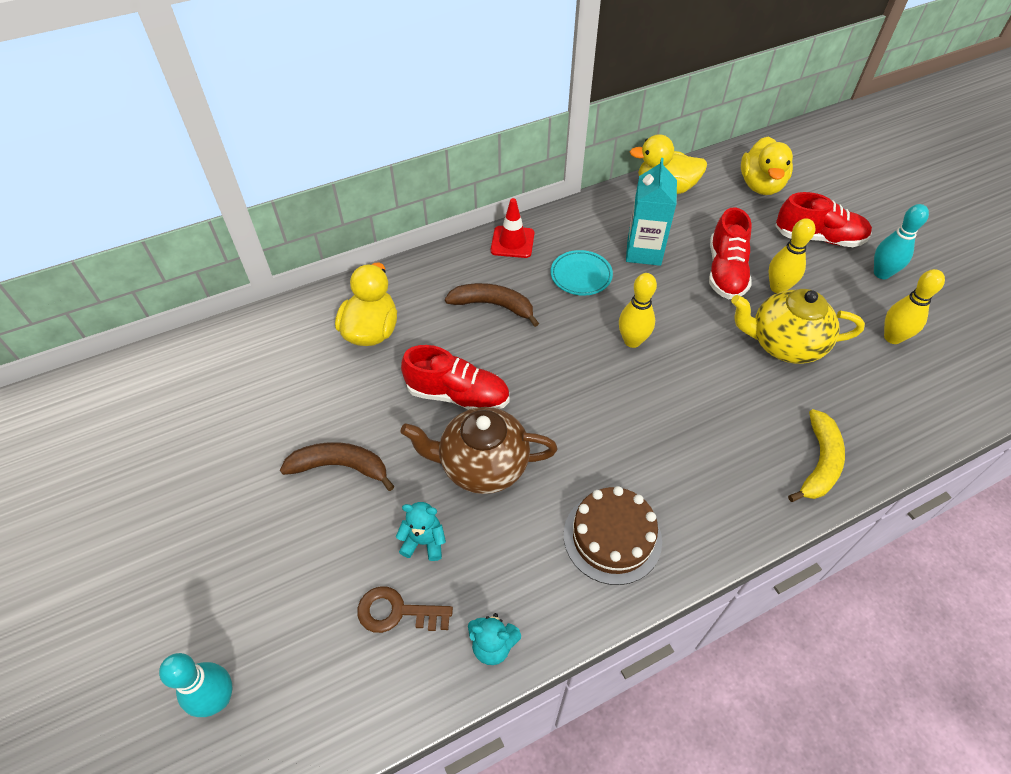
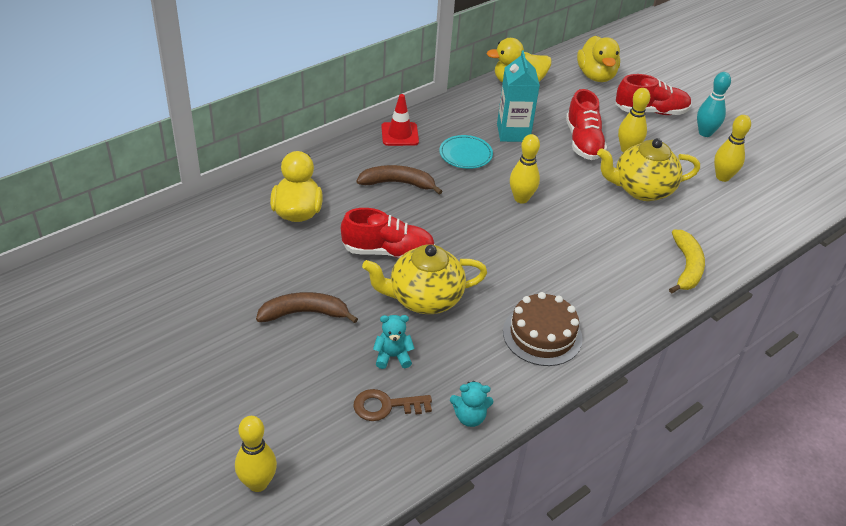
camera: 15 degrees left, 10 degrees down
(218, 698) = (258, 483): turquoise bowling pin -> yellow bowling pin
(482, 465) = (424, 299): brown teapot -> yellow teapot

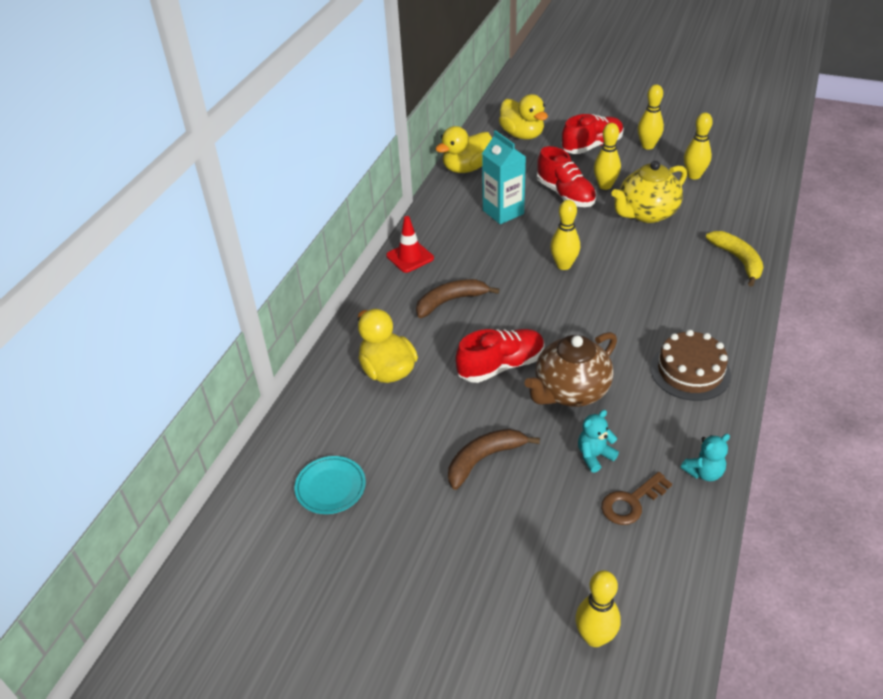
camera: 25 degrees left, 0 degrees up
(424, 299) = (570, 391): yellow teapot -> brown teapot
(465, 155) = (483, 249): turquoise plate -> turquoise plate (330, 487)
(705, 133) = (648, 146): turquoise bowling pin -> yellow bowling pin

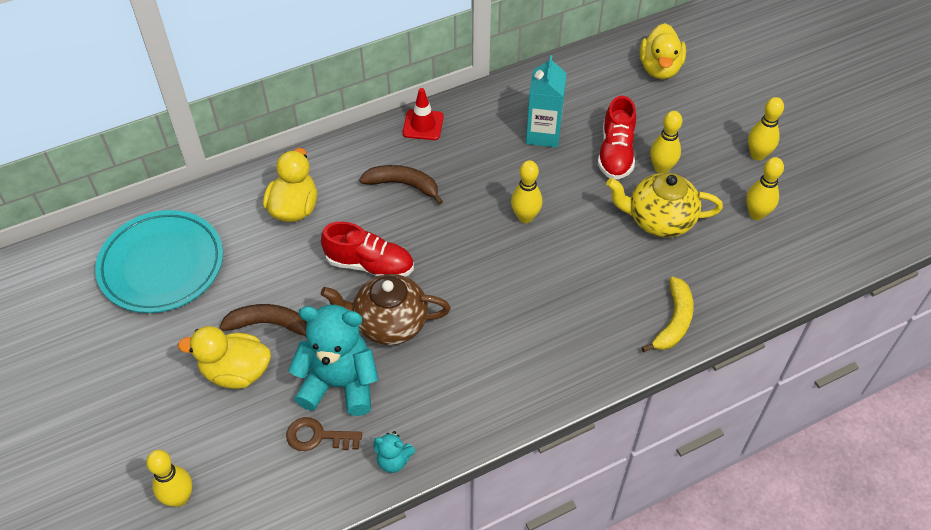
camera: 40 degrees right, 10 degrees up
(330, 487) = (162, 265): turquoise plate -> turquoise plate, size x2.05
(466, 168) = (569, 71): yellow duck -> yellow duck (236, 372)
(592, 146) = (705, 121): red shoe -> none
(594, 456) = (339, 384): turquoise teddy bear -> turquoise teddy bear, size x2.18
(690, 371) = (494, 380): brown cake -> none

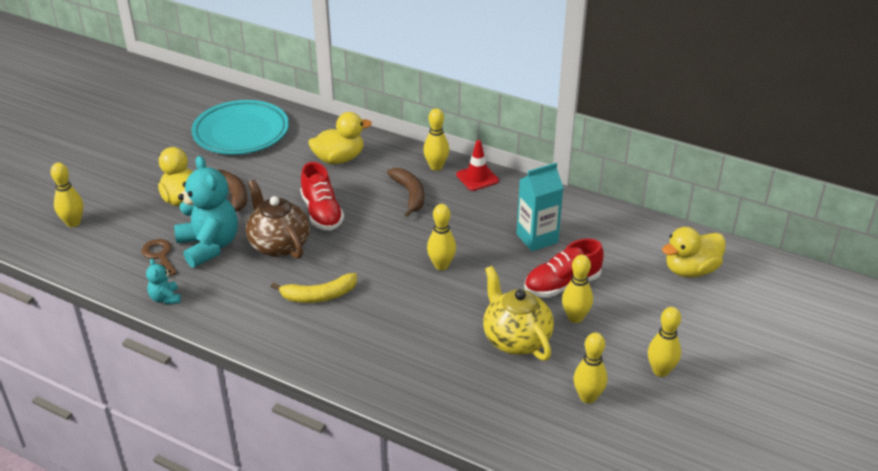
camera: 55 degrees right, 15 degrees down
(378, 143) = (436, 167): none -> yellow bowling pin
(674, 321) = (416, 391): yellow banana -> yellow banana (319, 296)

